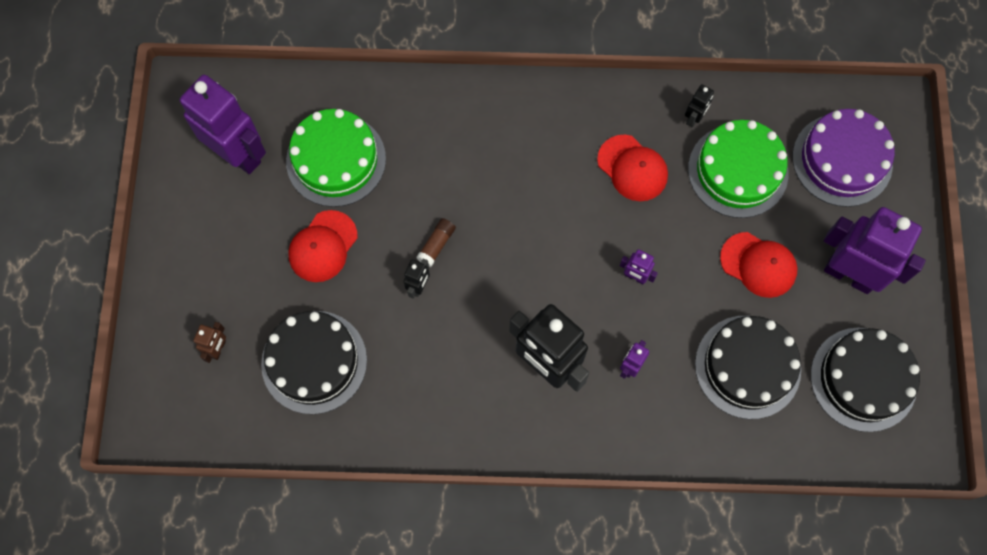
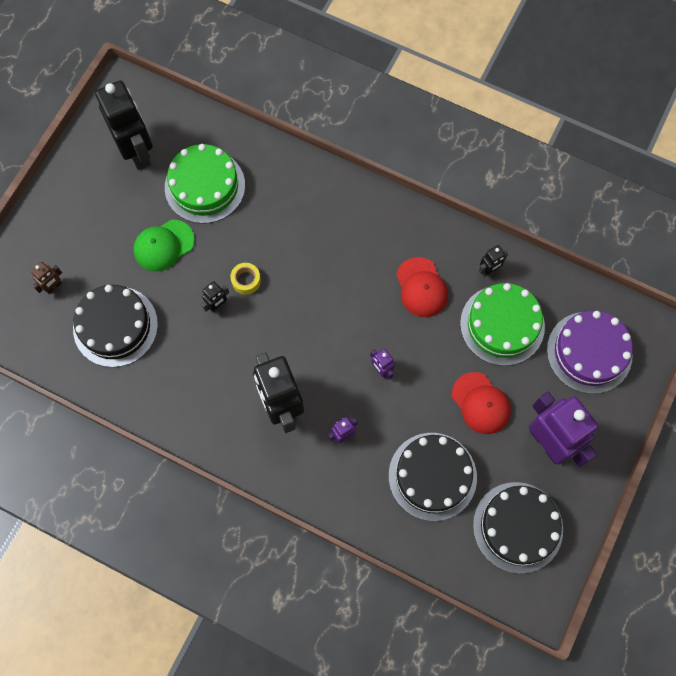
camera: 25 degrees right, 0 degrees up
(238, 154) = (137, 152): purple robot -> black robot
(323, 246) = (163, 245): red cap -> green cap
(436, 245) = (246, 280): brown glue stick -> yellow tape

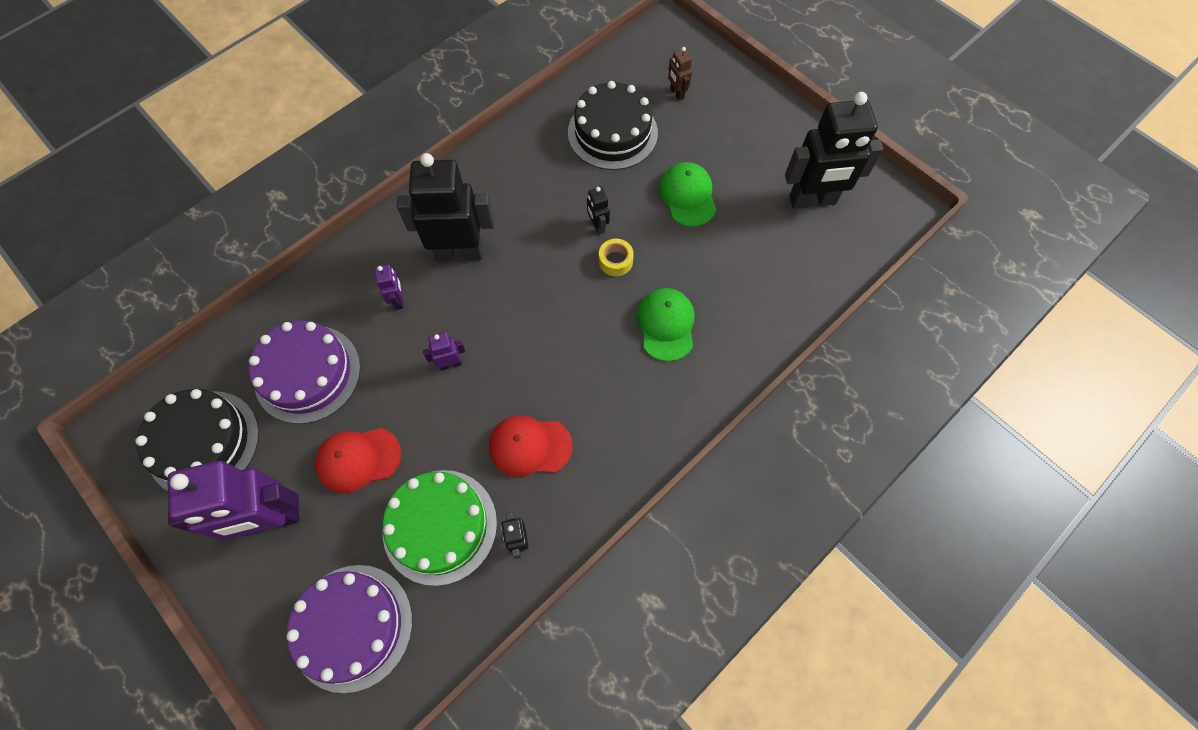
camera: 110 degrees right, 5 degrees down
(205, 186) = (748, 253): green cake -> none
(289, 226) = (666, 325): none -> green cap
(432, 476) = (307, 373): black cake -> purple cake

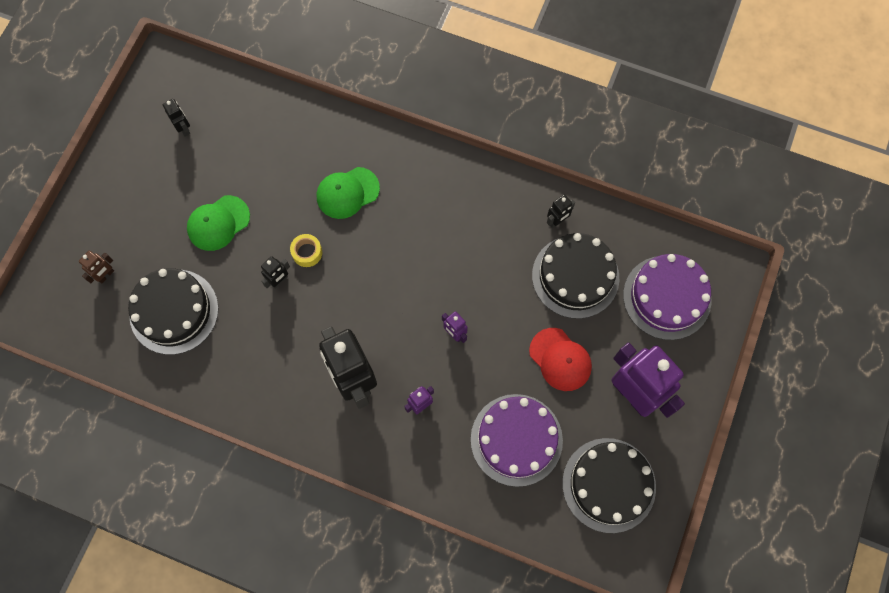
camera: 115 degrees left, 5 degrees up
(440, 526) = (575, 276): green cake -> black cake
(530, 446) = (489, 245): red cap -> none
(812, 200) = (184, 128): black robot -> black robot, size x0.43

